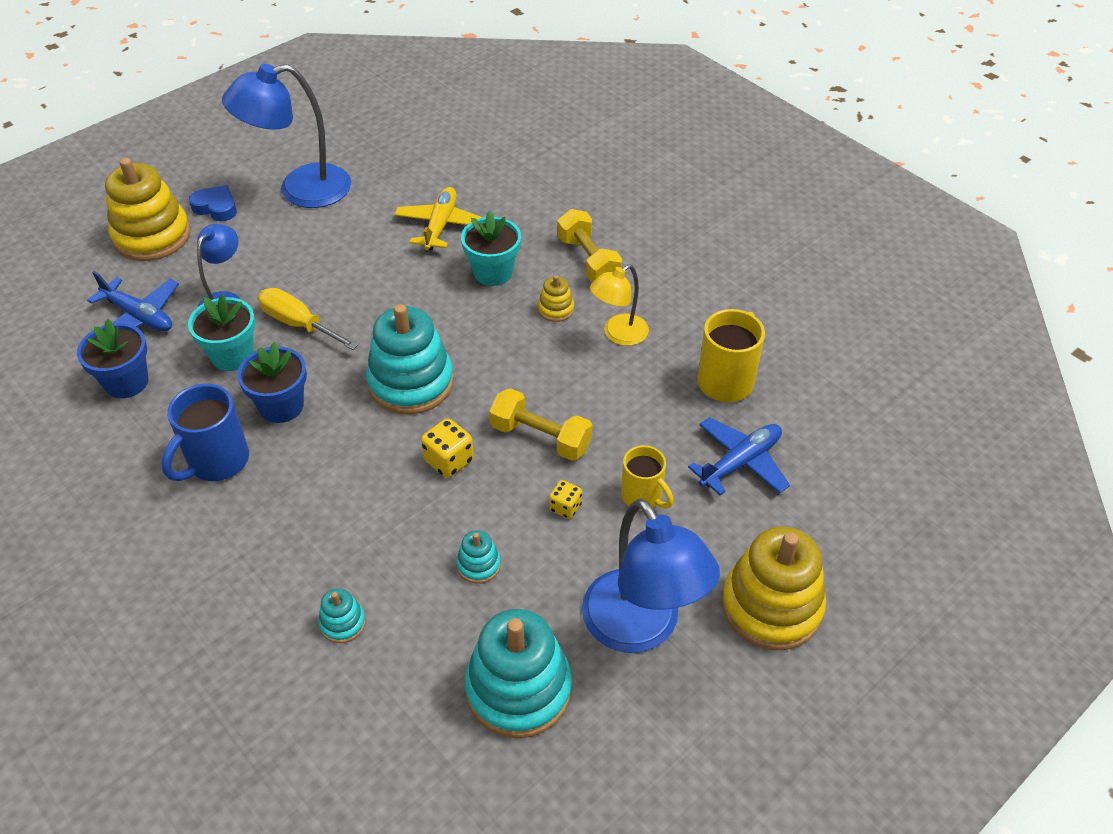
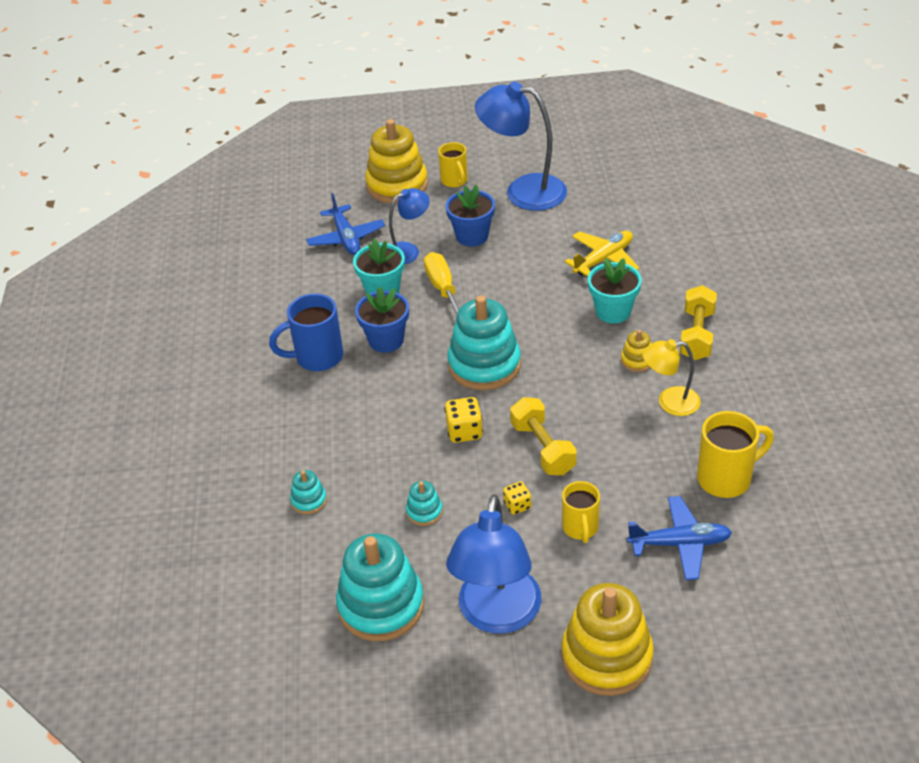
camera: 40 degrees right, 5 degrees down
(126, 382) = (305, 279): blue flower pot -> blue flower pot (472, 236)
(216, 207) = (455, 181): blue heart -> yellow mug

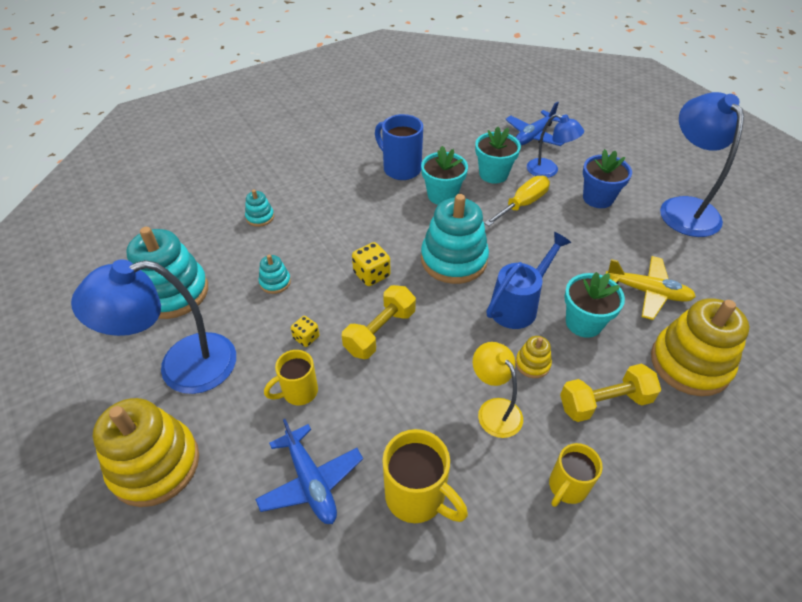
camera: 60 degrees right, 5 degrees up
(386, 340) = (442, 195): blue flower pot -> turquoise flower pot
(397, 185) = (616, 138): yellow stacking toy -> yellow stacking toy (690, 363)
(455, 181) = (653, 165): yellow mug -> yellow mug (567, 487)
(568, 343) = (519, 305): none -> blue watering can

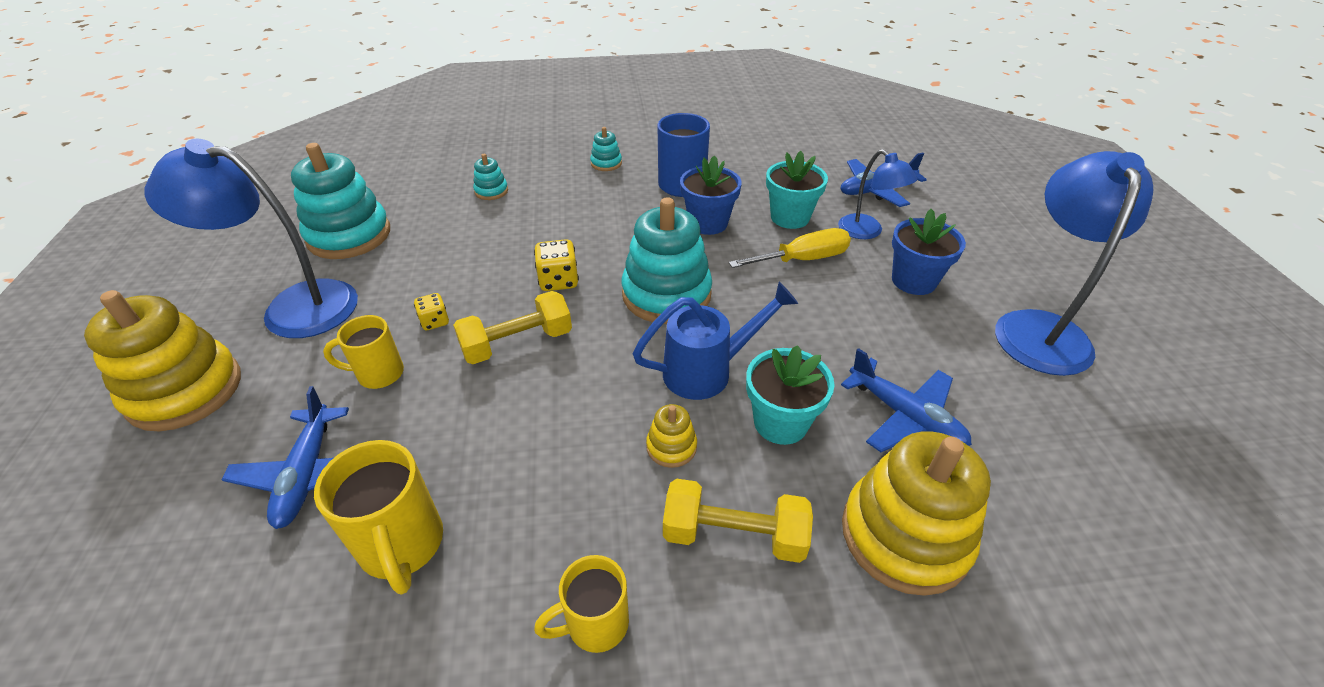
camera: 25 degrees right, 5 degrees down
(275, 282) = (452, 256): turquoise stacking toy -> turquoise stacking toy (606, 163)
(442, 195) = (708, 223): turquoise flower pot -> blue flower pot
(494, 410) = (578, 482): yellow lamp -> none
(647, 292) = (905, 416): yellow plane -> blue plane

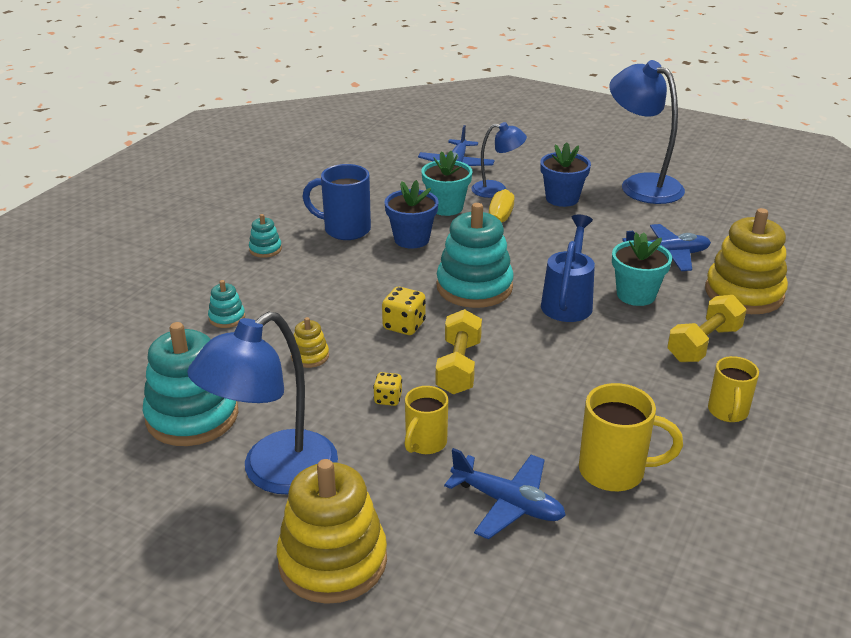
camera: 55 degrees left, 10 degrees down
(671, 447) = (621, 339): yellow stacking toy -> yellow stacking toy (310, 356)

